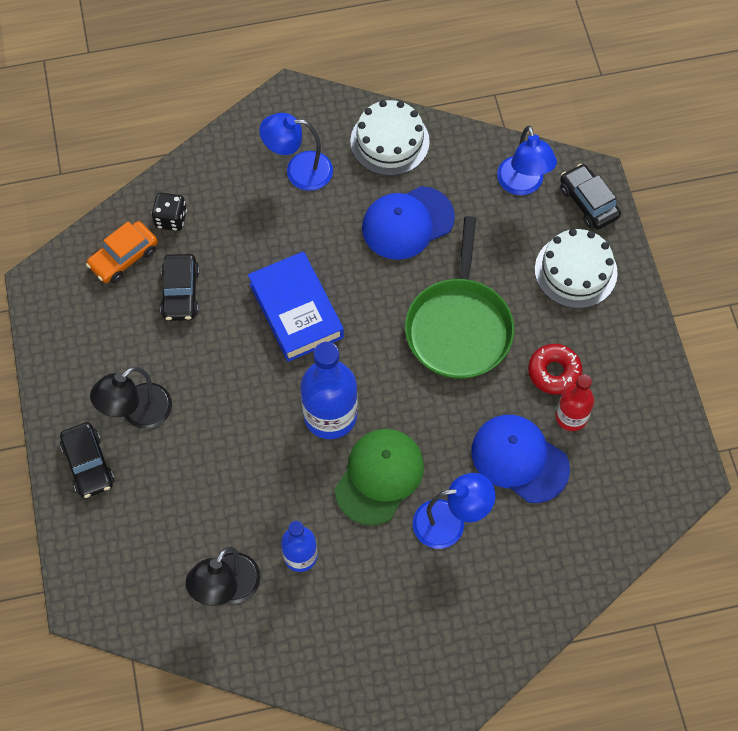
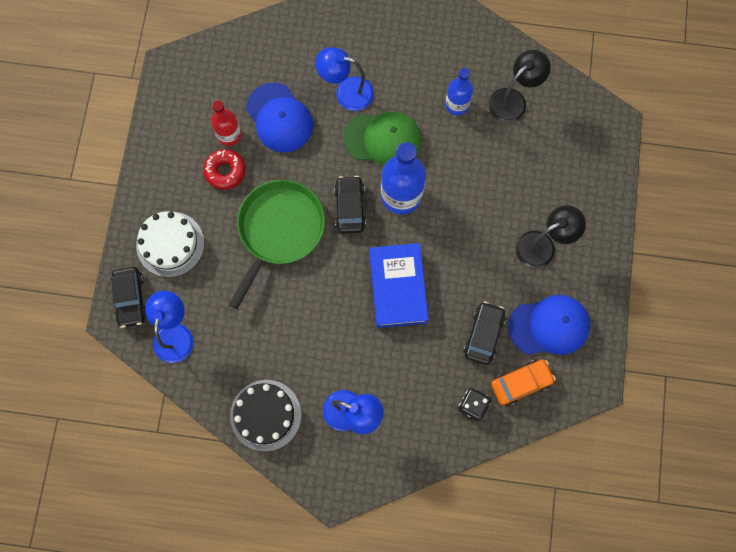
camera: 160 degrees left, 10 degrees up
(88, 464) = (589, 219): black car -> black car (350, 208)
(379, 477) = (383, 139): green cap -> green cap turned 135 degrees counterclockwise
(389, 141) = (265, 415): white cake -> black cake
(407, 223) = (282, 332): blue cap -> blue cap (549, 326)

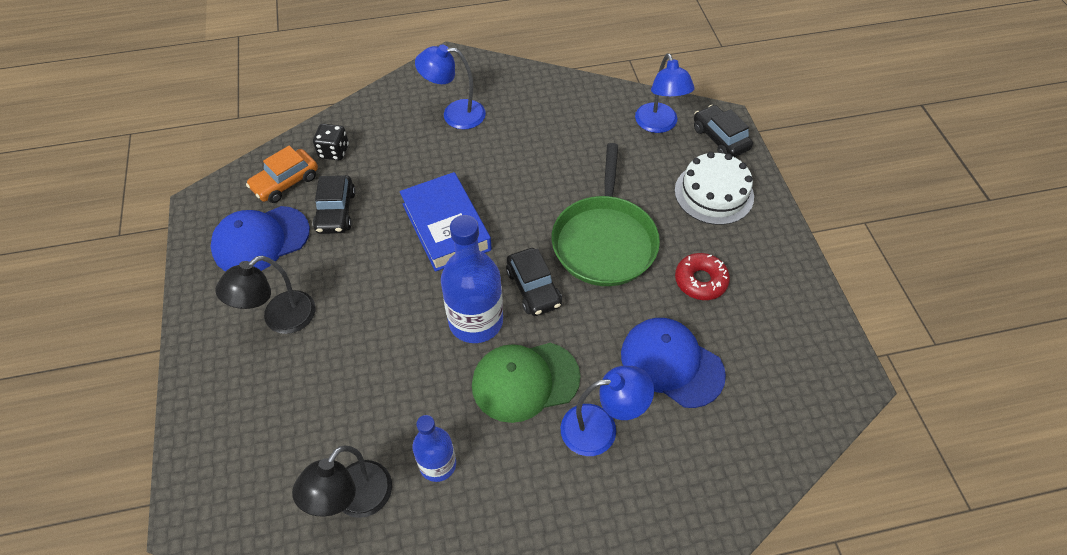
camera: 160 degrees right, 20 degrees down
(229, 135) = (721, 322): red bottle -> none
(265, 415) = (537, 92): black cake -> none

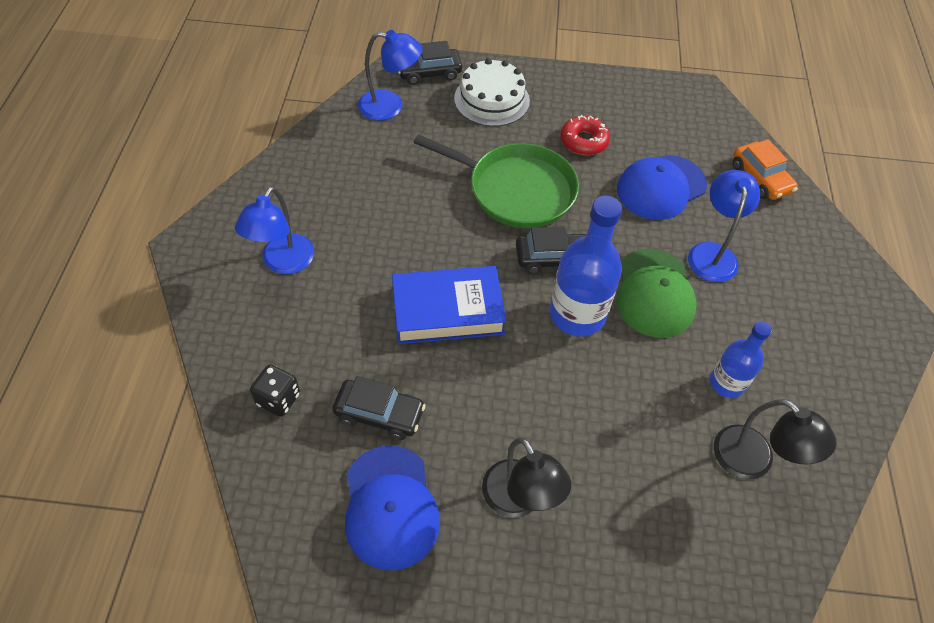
camera: 75 degrees left, 0 degrees up
(285, 182) = (305, 464): orange car -> orange car (760, 178)

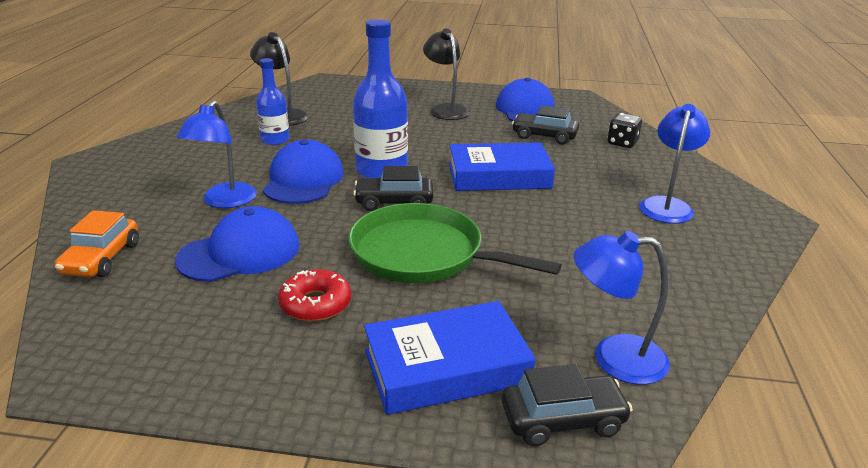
camera: 175 degrees left, 25 degrees down
(491, 99) = (446, 366): white cake -> blue book
(654, 293) = (303, 180): green cap -> blue cap
(760, 178) = (101, 259): orange car -> orange car turned 150 degrees counterclockwise

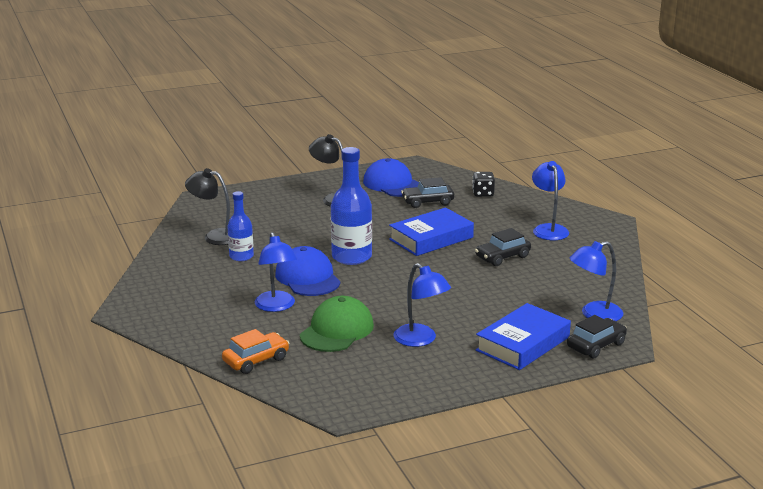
camera: 30 degrees left, 5 degrees down
(101, 259) = (256, 360): orange car -> orange car turned 105 degrees counterclockwise
(240, 253) = (337, 330): blue cap -> green cap
(315, 304) = (421, 340): red donut -> blue lamp
(394, 202) = (387, 274): black car -> black car (502, 257)
(423, 254) = (445, 297): green pan -> none

